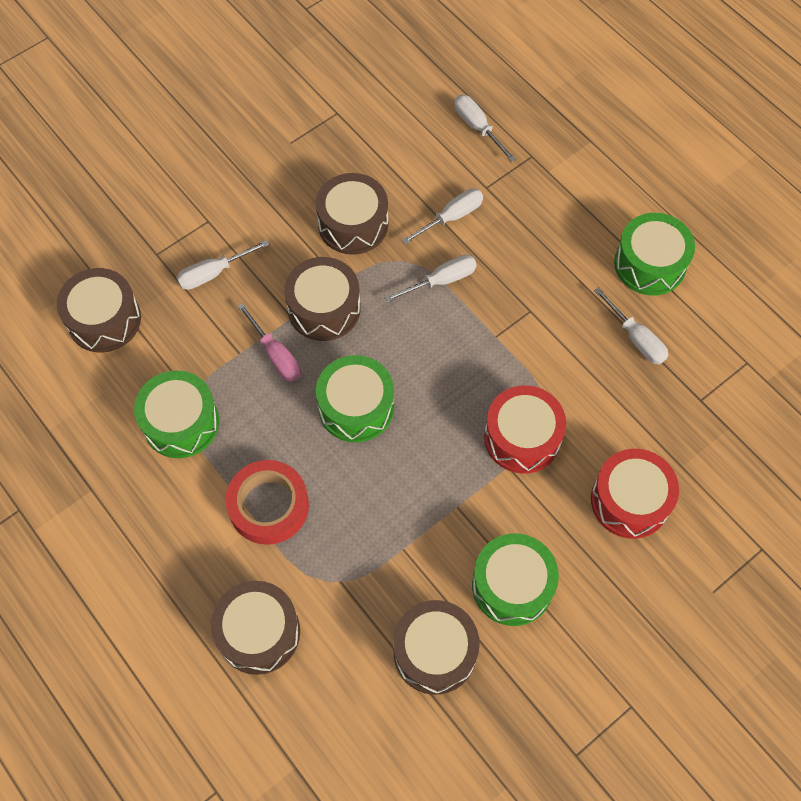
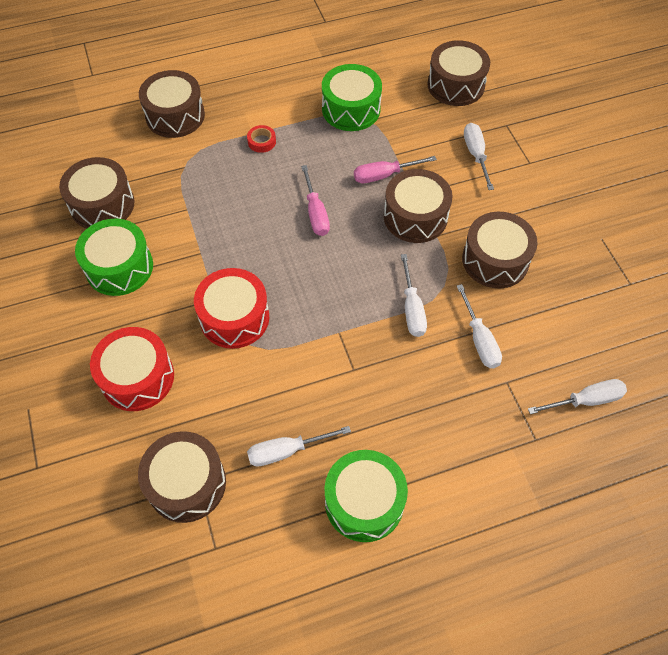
camera: 110 degrees right, 5 degrees down
(268, 506) = (261, 141): red tape -> red tape, size x0.46
(356, 407) = (316, 213): green drum -> pink screwdriver
(707, 408) = (187, 483): none -> brown drum

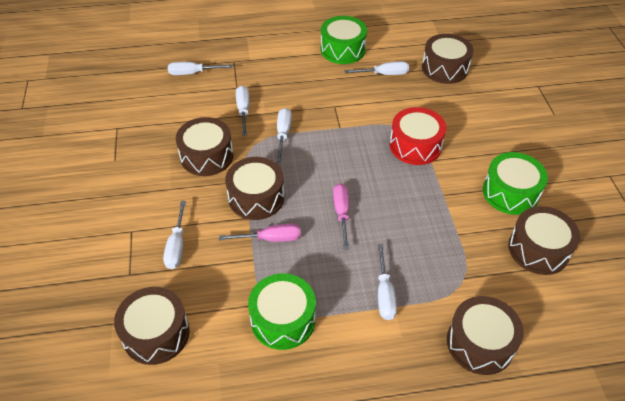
camera: 170 degrees left, 10 degrees down
(137, 377) = (483, 120): red drum -> none
(261, 141) = (384, 294): red tape -> white screwdriver

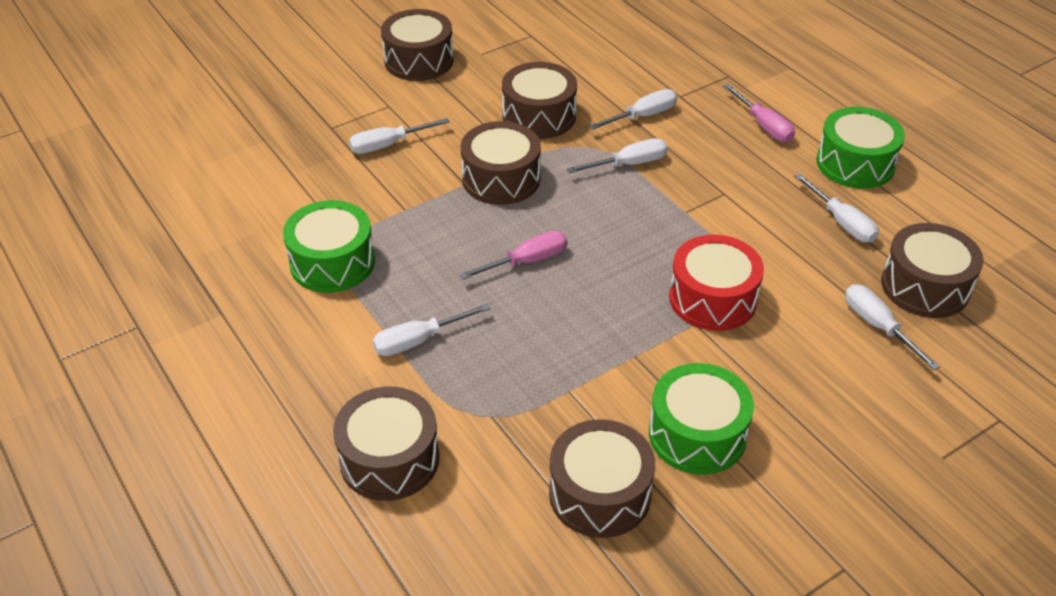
camera: 65 degrees right, 5 degrees down
(156, 333) = (267, 174): brown drum -> brown drum (419, 60)
(193, 73) = (673, 52): white screwdriver -> white screwdriver (877, 326)
(271, 238) = (445, 213): pink screwdriver -> pink screwdriver (764, 126)

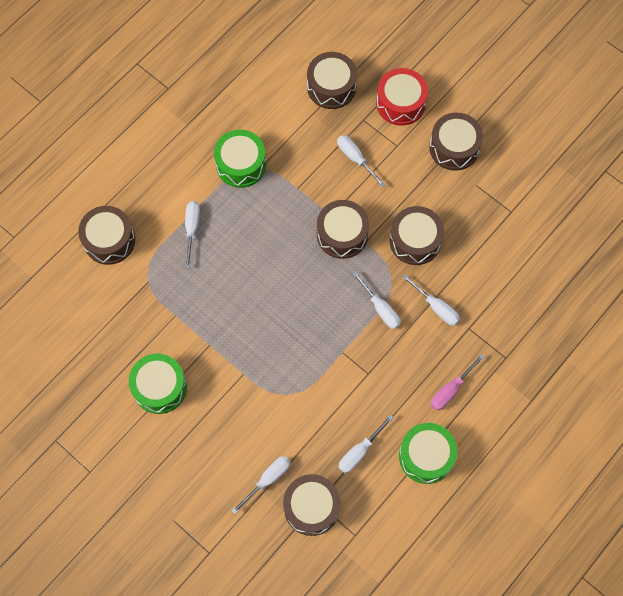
camera: 75 degrees right, 25 degrees up
(418, 341) = (192, 229): white screwdriver -> white screwdriver turned 45 degrees clockwise
(527, 261) = (270, 269): pink screwdriver -> none
(600, 494) = (110, 346): brown drum -> brown drum (331, 87)
(712, 298) = (266, 380): red drum -> red drum (400, 103)

